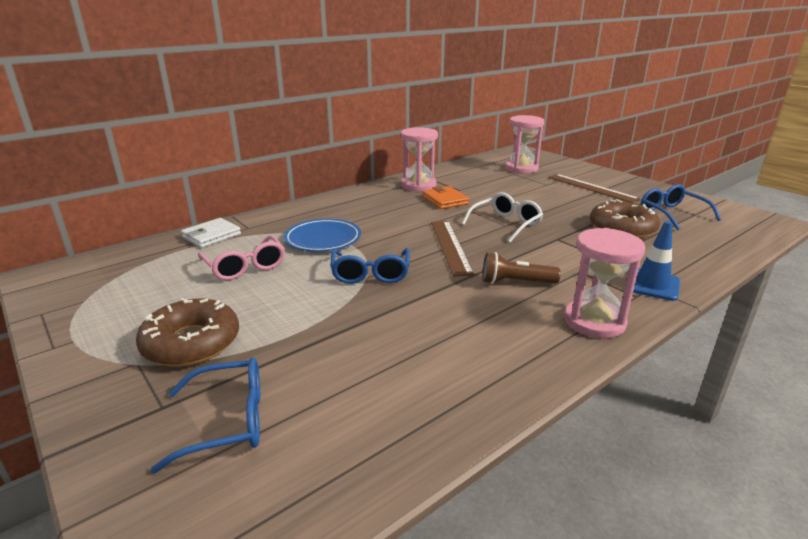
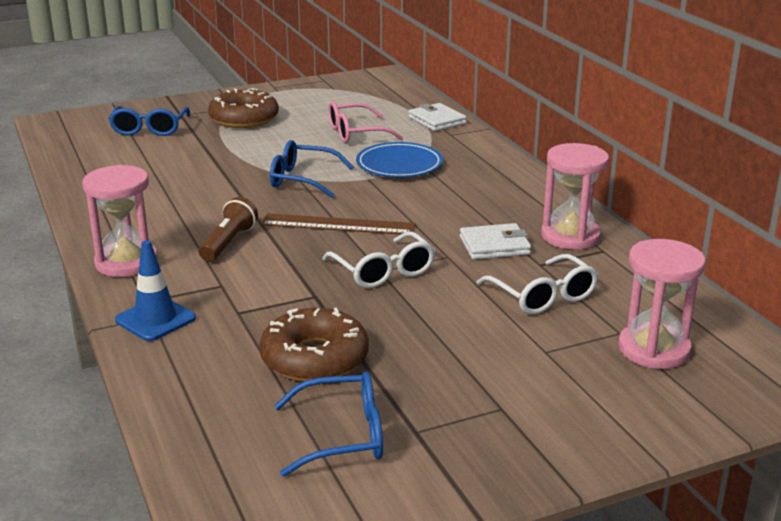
camera: 105 degrees right, 0 degrees up
(445, 200) = (494, 246): orange wallet -> white wallet
(494, 187) = (542, 296): none -> white glasses
(591, 188) = (512, 395): brown ruler -> none

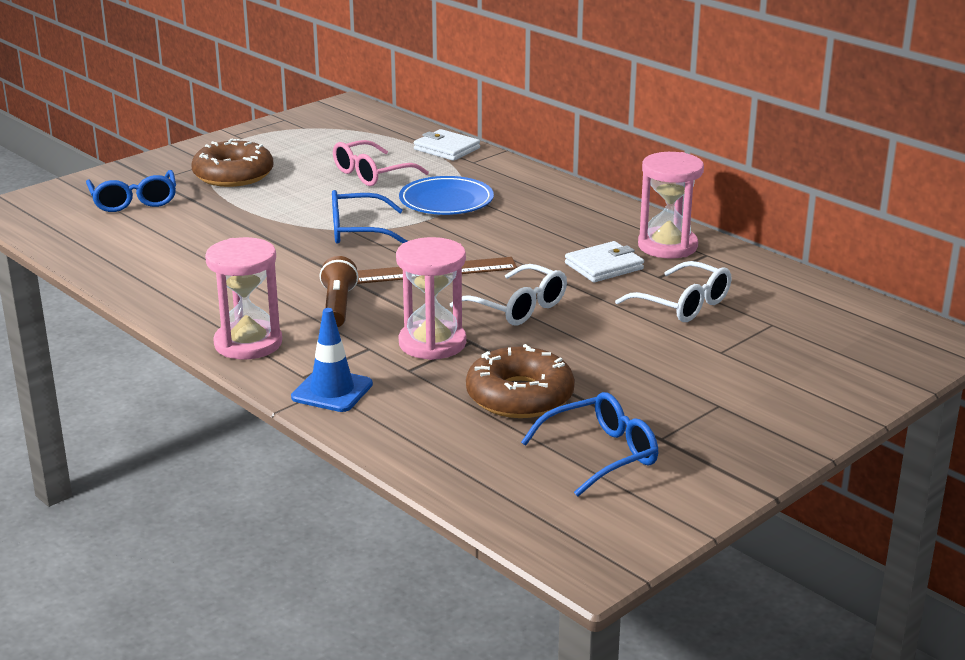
camera: 20 degrees left, 0 degrees up
(654, 349) = (810, 333): pink hourglass -> pink hourglass (432, 343)

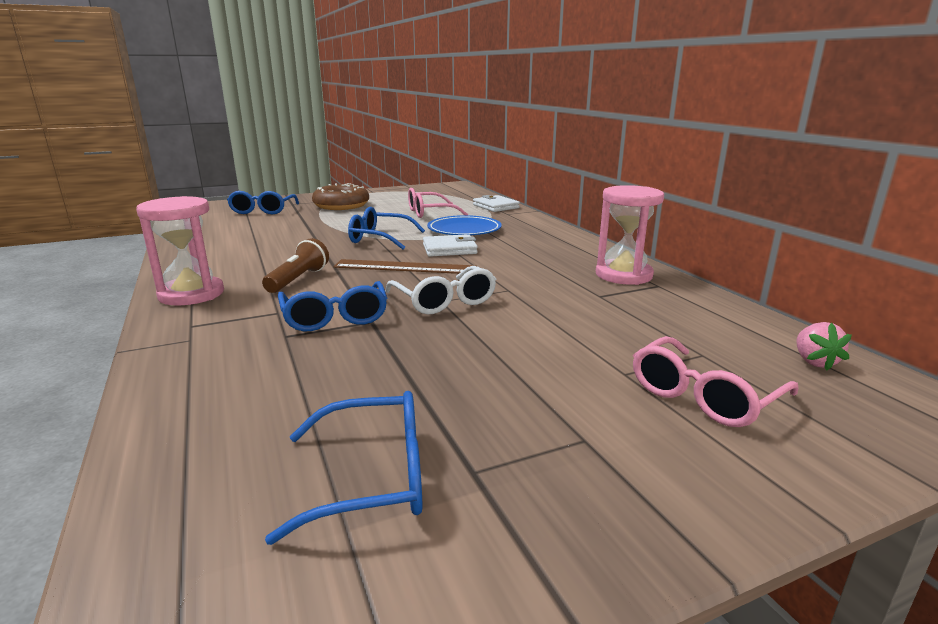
camera: 20 degrees right, 5 degrees down
(332, 391) = (193, 342): blue traffic cone -> none
(432, 343) = (335, 317): pink hourglass -> blue glasses
(519, 396) = (357, 380): brown donut -> none
(604, 266) = (553, 282): white wallet -> white wallet (449, 249)
(682, 304) = (608, 321): white glasses -> none
(785, 359) = (704, 396): none -> pink glasses
(856, 316) = (814, 362): none -> pink strawberry

